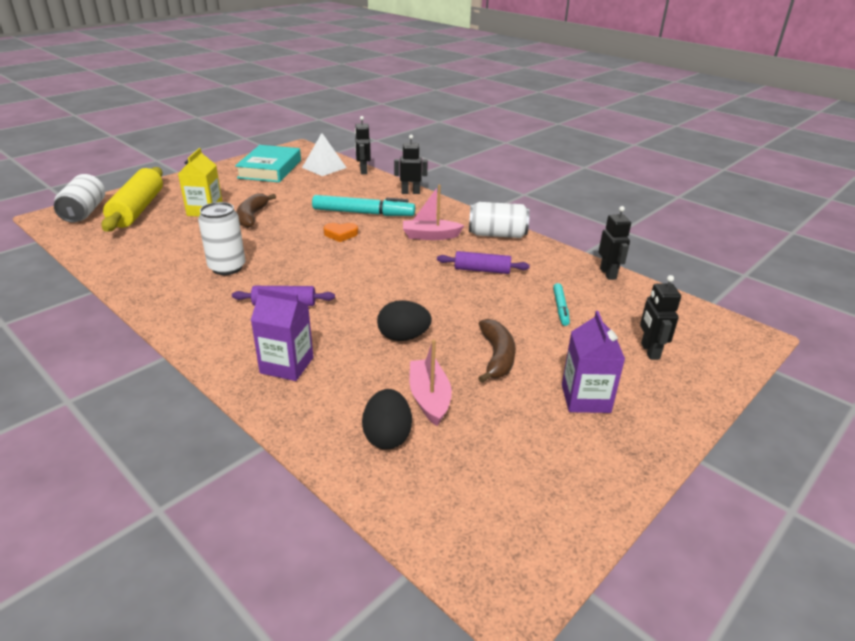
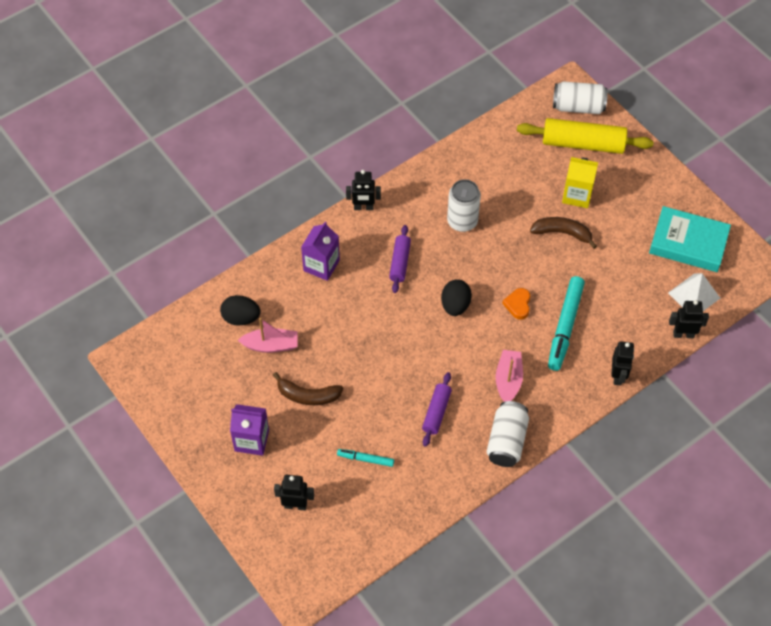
camera: 100 degrees right, 25 degrees up
(403, 337) = (342, 338): black egg -> black egg (455, 305)
(608, 274) = (417, 519): black robot -> black robot (363, 207)

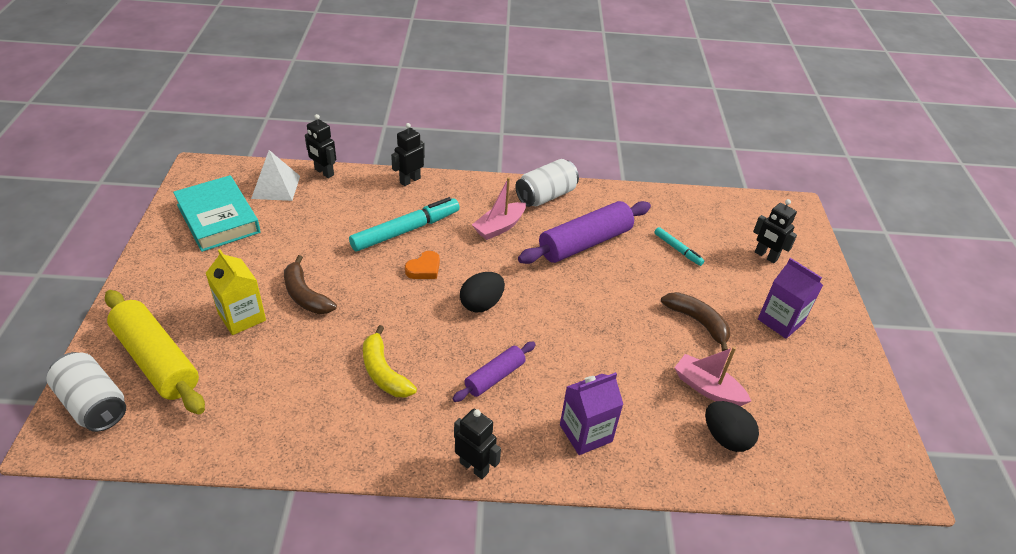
camera: 145 degrees left, 15 degrees down
(436, 412) = (585, 243): purple rolling pin -> purple rolling pin, size x1.79
(462, 221) = (384, 372): white can -> yellow banana

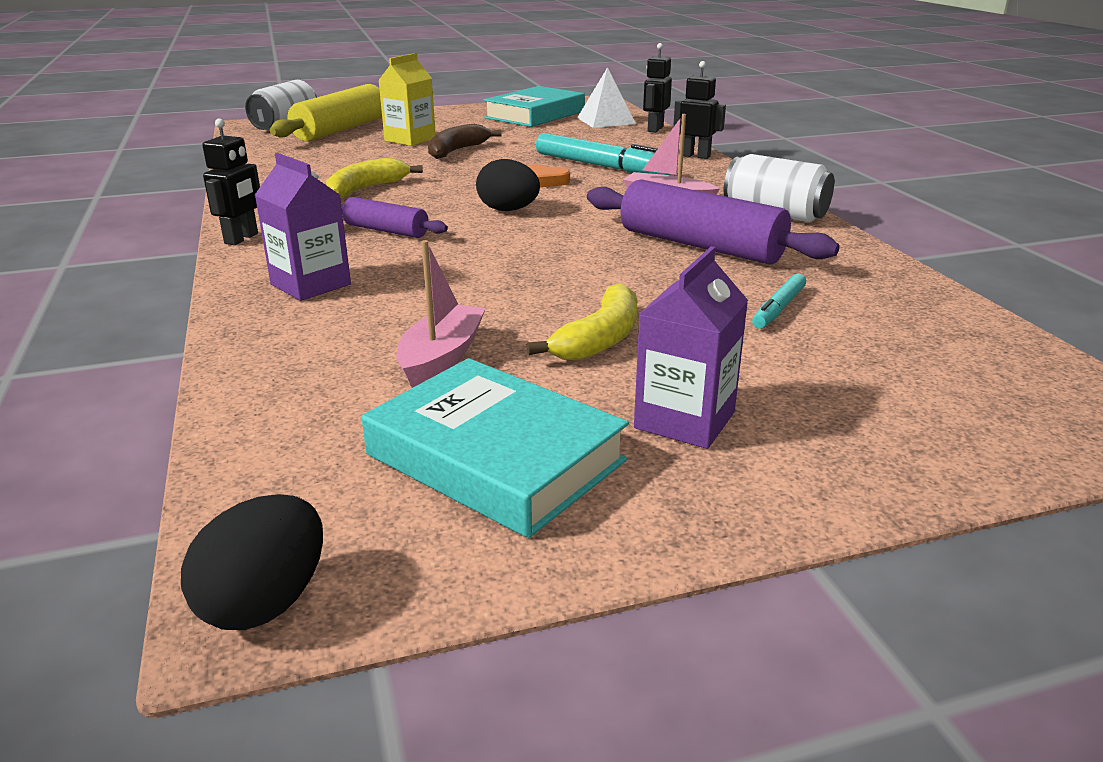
camera: 75 degrees right, 15 degrees down
(697, 322) = (600, 339): brown banana -> yellow banana
(725, 438) = (333, 381): black egg -> black egg (265, 602)
(765, 256) = (883, 393): black robot -> none
(805, 390) = (495, 458): none -> turquoise book

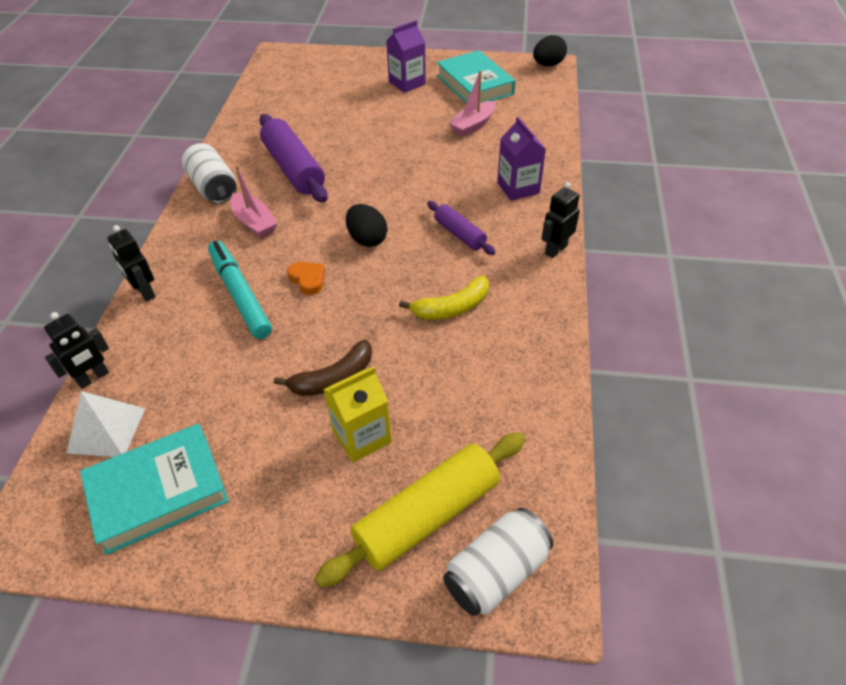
camera: 155 degrees left, 20 degrees up
(600, 339) = (404, 120): yellow banana -> none
(778, 309) = (315, 118): turquoise marker -> none

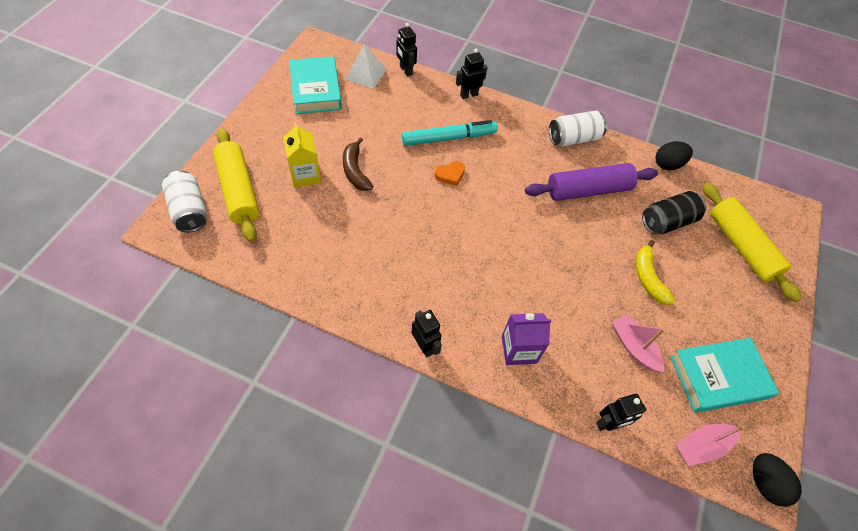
camera: 100 degrees right, 10 degrees up
(254, 222) = (523, 156): pink boat -> pink boat (701, 446)
(318, 117) = (667, 221): none -> black can
(331, 78) = (741, 246): none -> yellow rolling pin
(367, 239) = (482, 218): black egg -> black egg (668, 164)
(407, 83) = (726, 310): purple carton -> none
(452, 308) = (388, 250): yellow banana -> yellow banana (648, 278)
(460, 234) = (468, 281): purple rolling pin -> none
(553, 132) = (608, 423): none -> black robot

